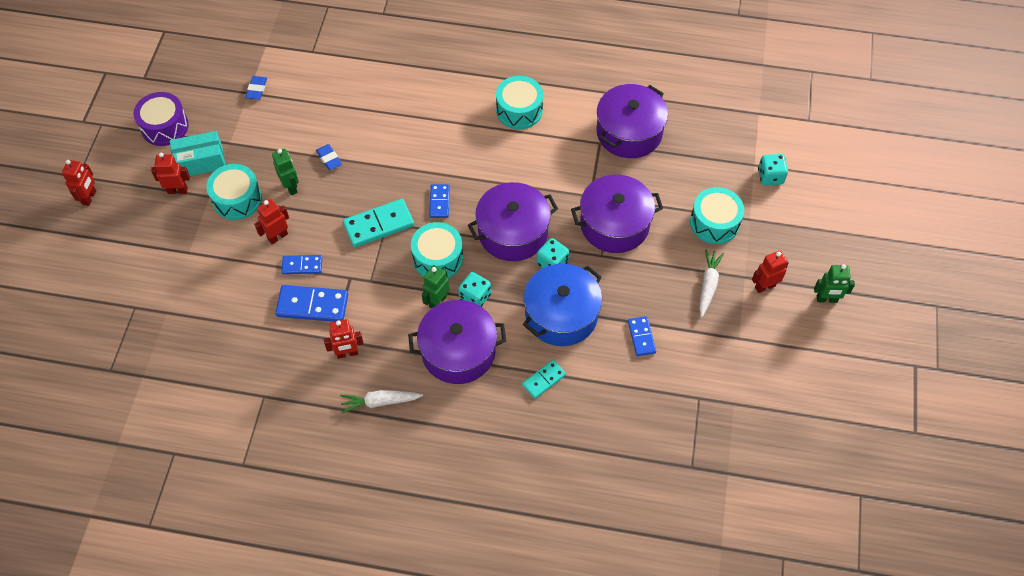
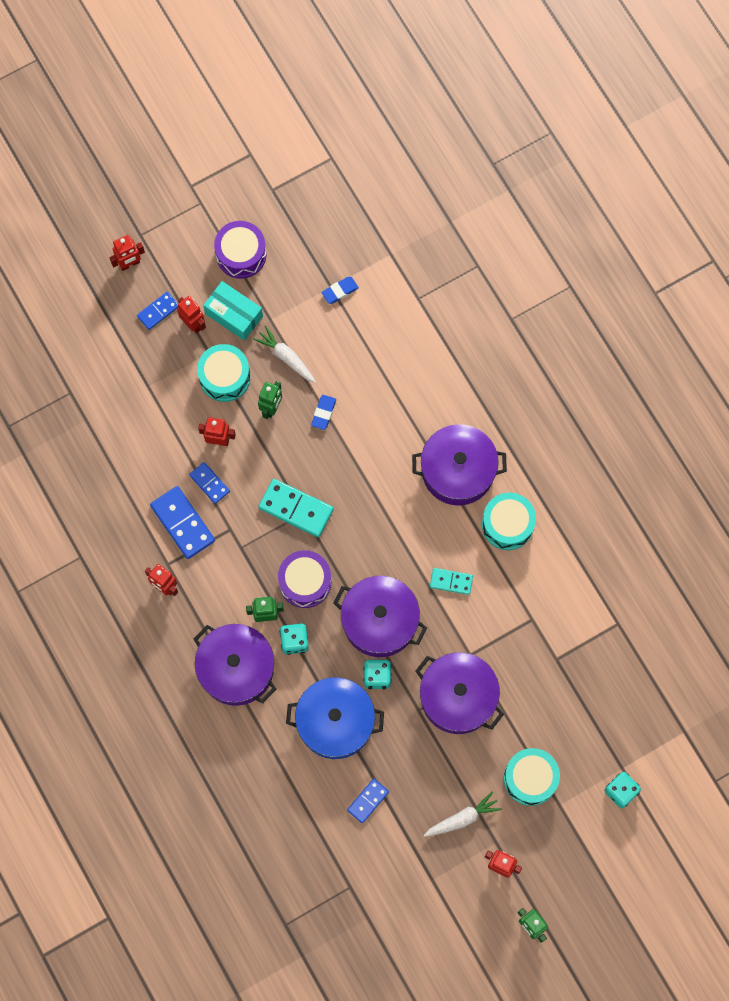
camera: 50 degrees right, 15 degrees up
(380, 402) = (146, 646): white carrot -> white carrot (286, 357)
(438, 258) = (305, 582): turquoise drum -> purple drum
(439, 202) = (358, 538): blue domino -> blue domino (158, 311)
(544, 380) = (266, 754): turquoise domino -> turquoise domino (451, 581)
(629, 132) = (565, 636): purple pot -> purple pot (458, 470)

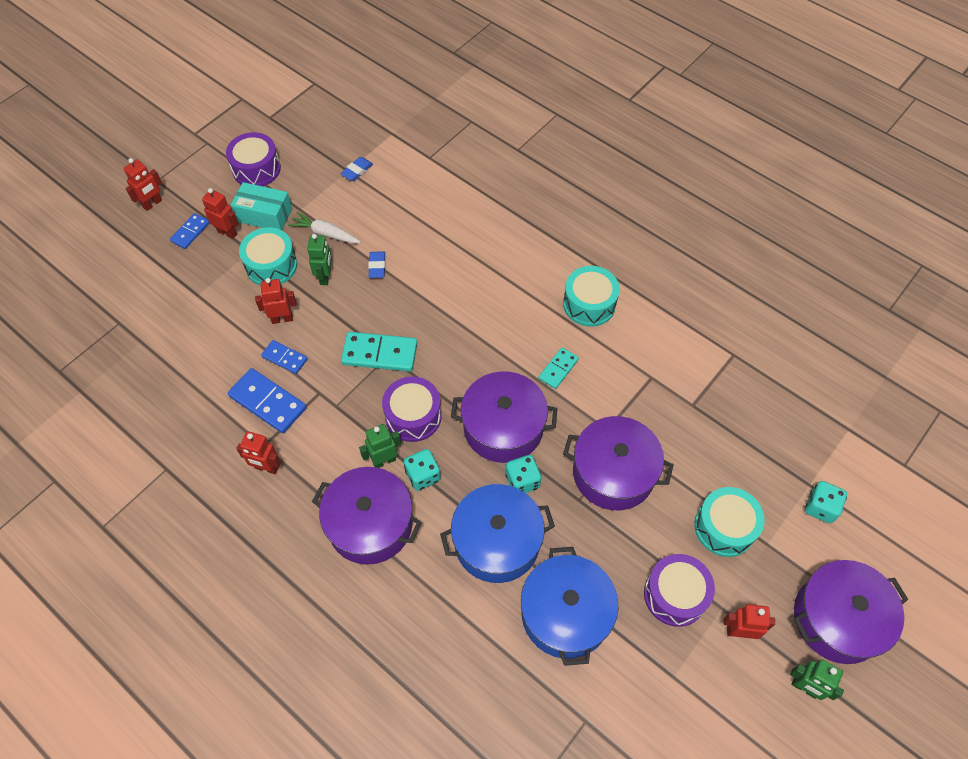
camera: 20 degrees left, 15 degrees down
(368, 801) = (565, 614): blue domino -> blue pot
(451, 581) = (558, 369): turquoise domino -> turquoise domino turned 45 degrees counterclockwise
(458, 470) = (522, 275): purple pot -> purple pot (837, 618)
(462, 818) = (675, 595): white carrot -> purple drum

